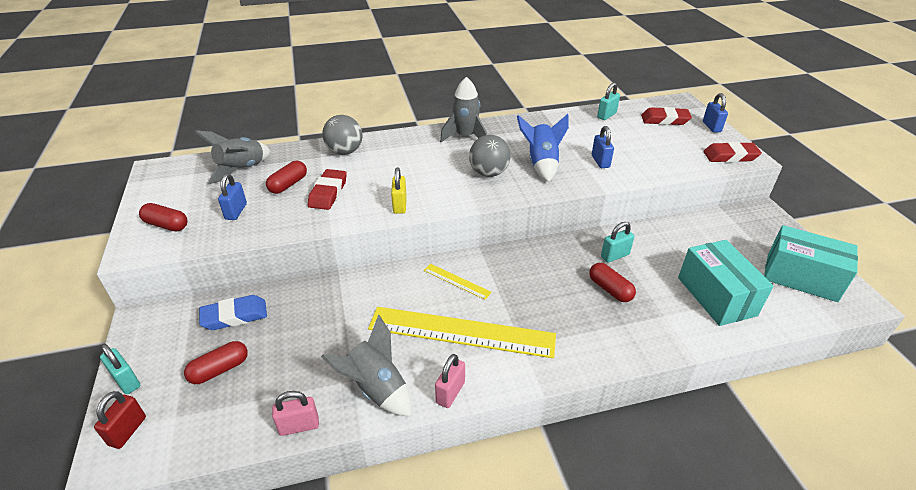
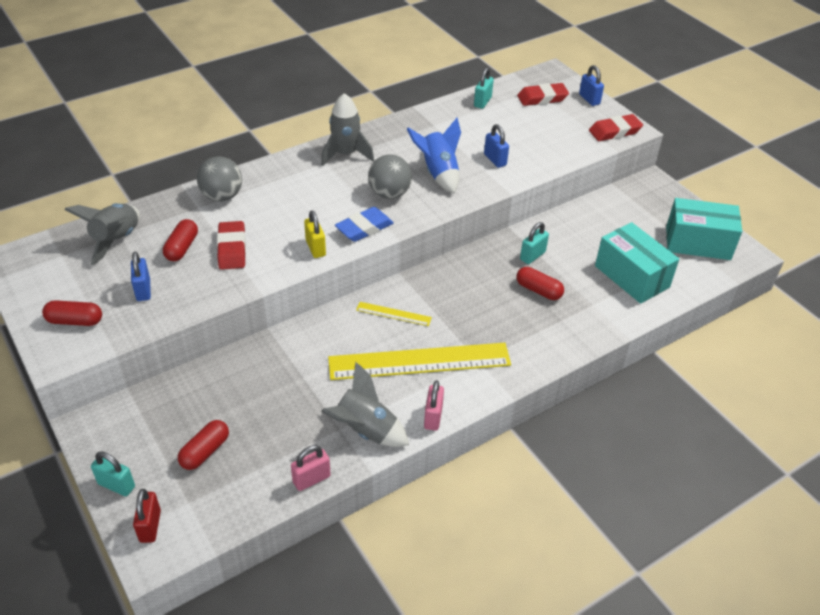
camera: 20 degrees left, 5 degrees up
(235, 316) = (188, 399): blue eraser -> blue eraser (364, 228)

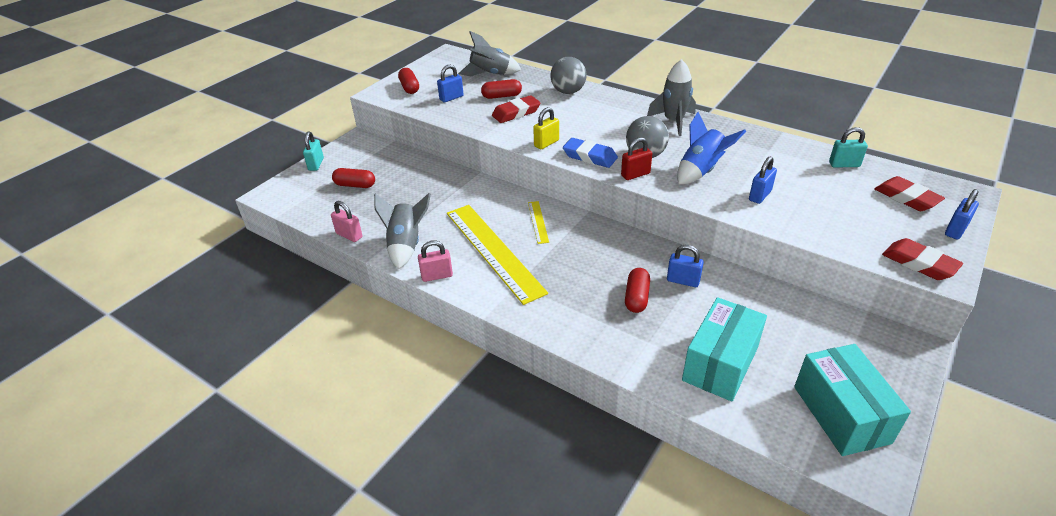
camera: 70 degrees right, 5 degrees down
(150, 526) = (289, 186): red padlock -> red padlock (635, 174)
(532, 256) = (683, 281): turquoise padlock -> blue padlock

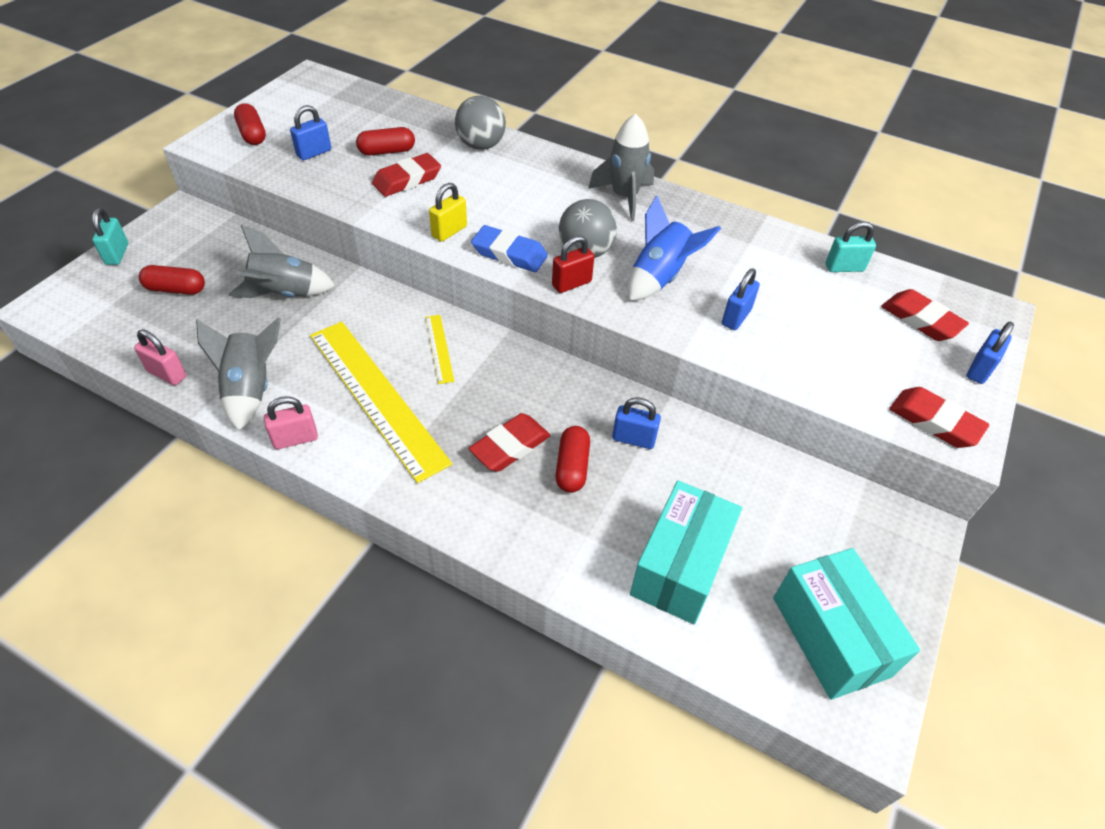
camera: 10 degrees left, 10 degrees up
(490, 74) = (371, 114): grey rocket -> grey rocket (284, 294)
(590, 283) = (510, 446): none -> red eraser

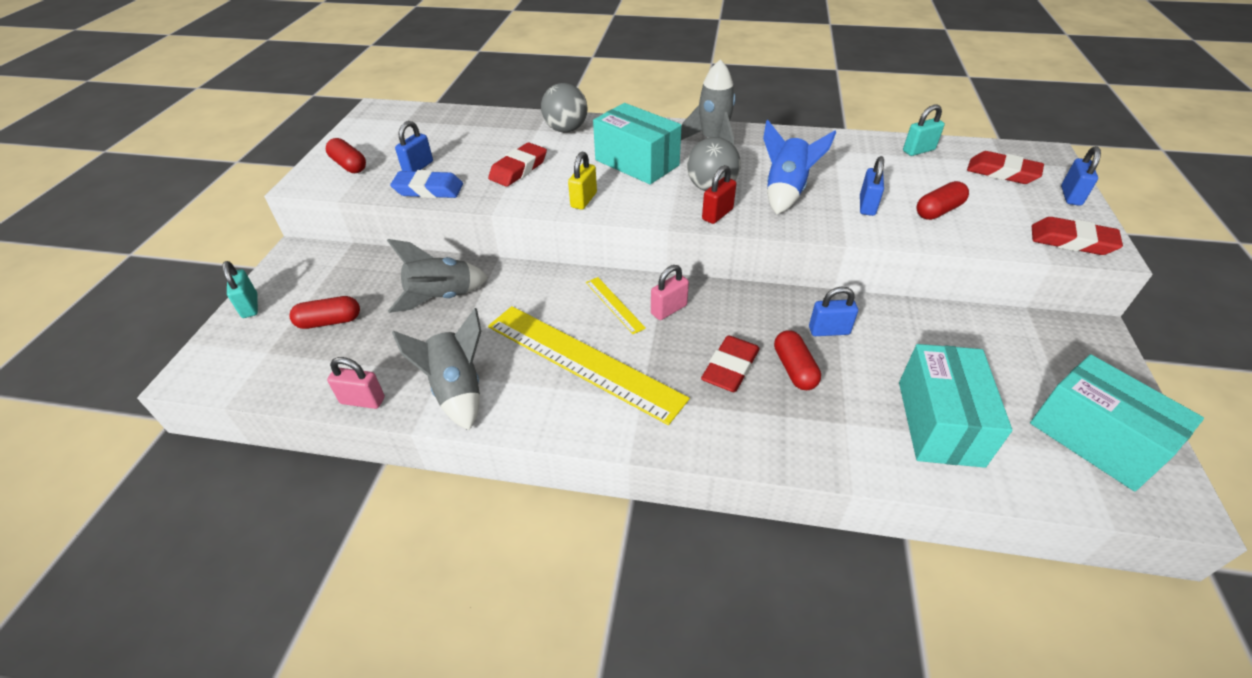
camera: 15 degrees left, 5 degrees down
(295, 439) = (528, 421): pink padlock -> pink padlock (668, 309)
(387, 151) = (485, 151): red capsule -> red capsule (938, 211)
(509, 254) = (648, 205): blue eraser -> blue eraser (428, 190)
(528, 203) = (637, 163): none -> turquoise box

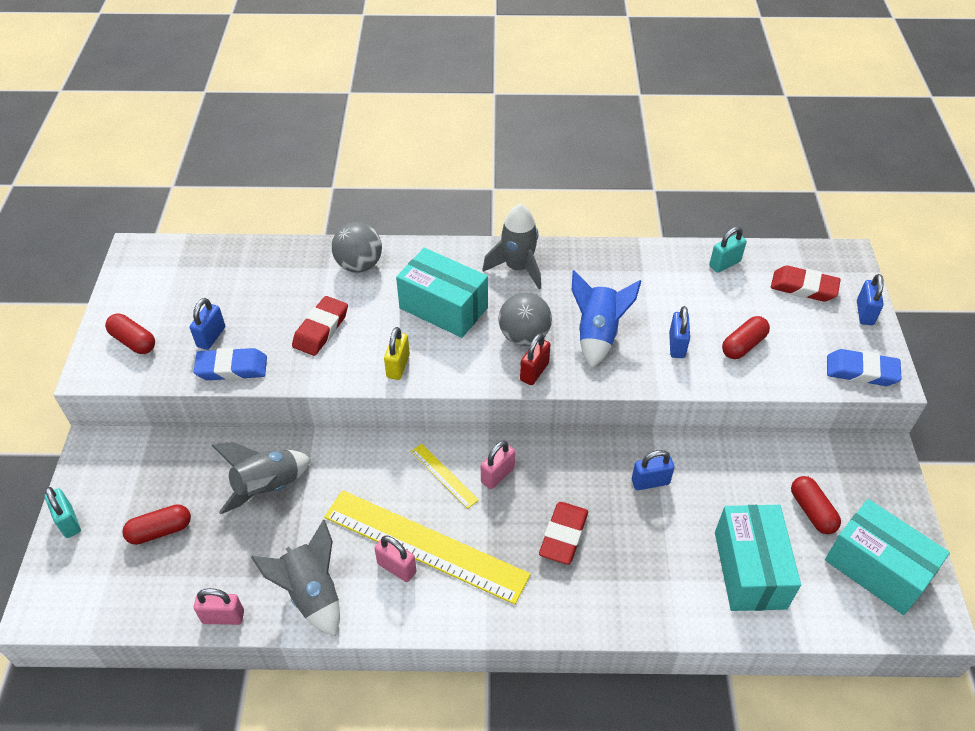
camera: 10 degrees left, 5 degrees up
(549, 377) = (396, 568): none -> pink padlock
(794, 369) = (621, 529): red capsule -> red capsule (812, 511)
(1071, 241) = (861, 371): red eraser -> blue eraser

